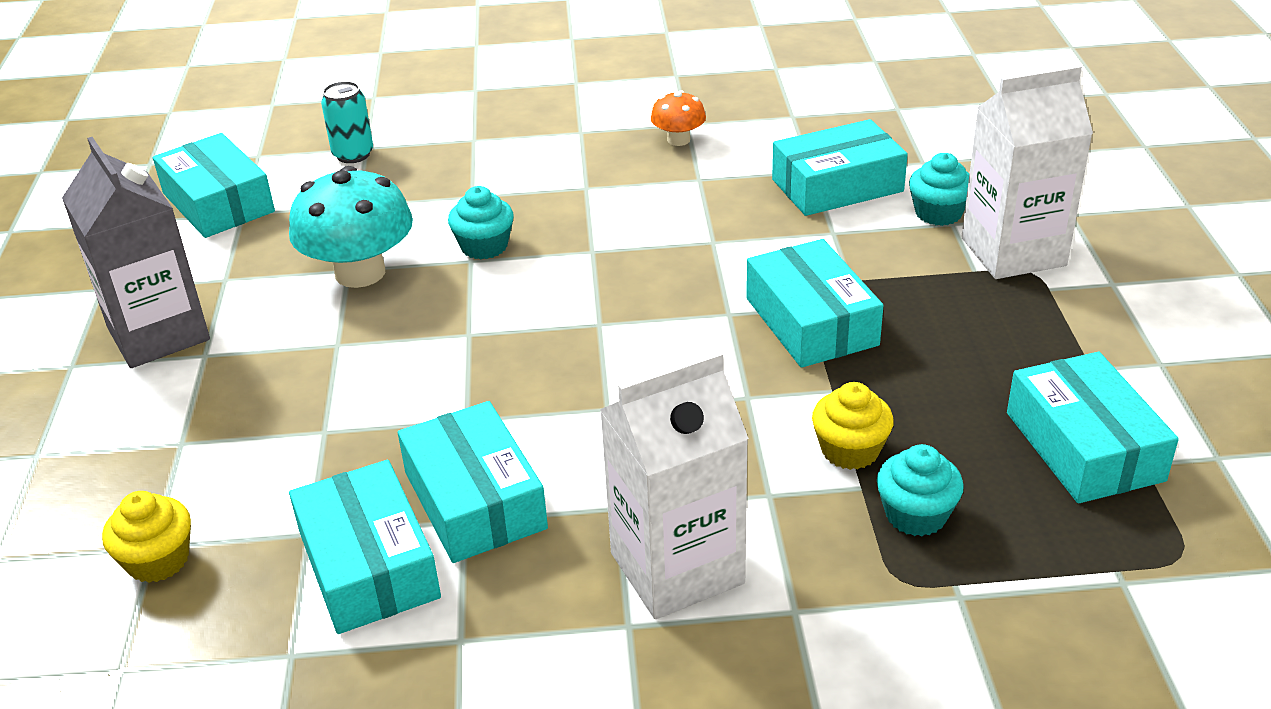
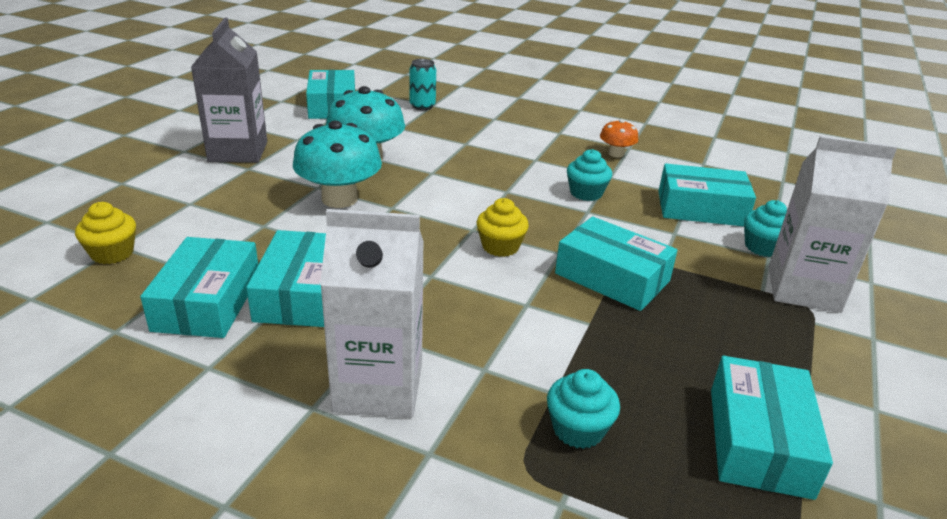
camera: 25 degrees right, 5 degrees down
(386, 350) = (339, 199): none -> turquoise mushroom
(484, 246) = (446, 168): turquoise cupcake -> turquoise cupcake (586, 193)
(811, 321) = (612, 277): turquoise box -> turquoise box turned 60 degrees counterclockwise
(850, 450) = (567, 365): yellow cupcake -> yellow cupcake (500, 246)

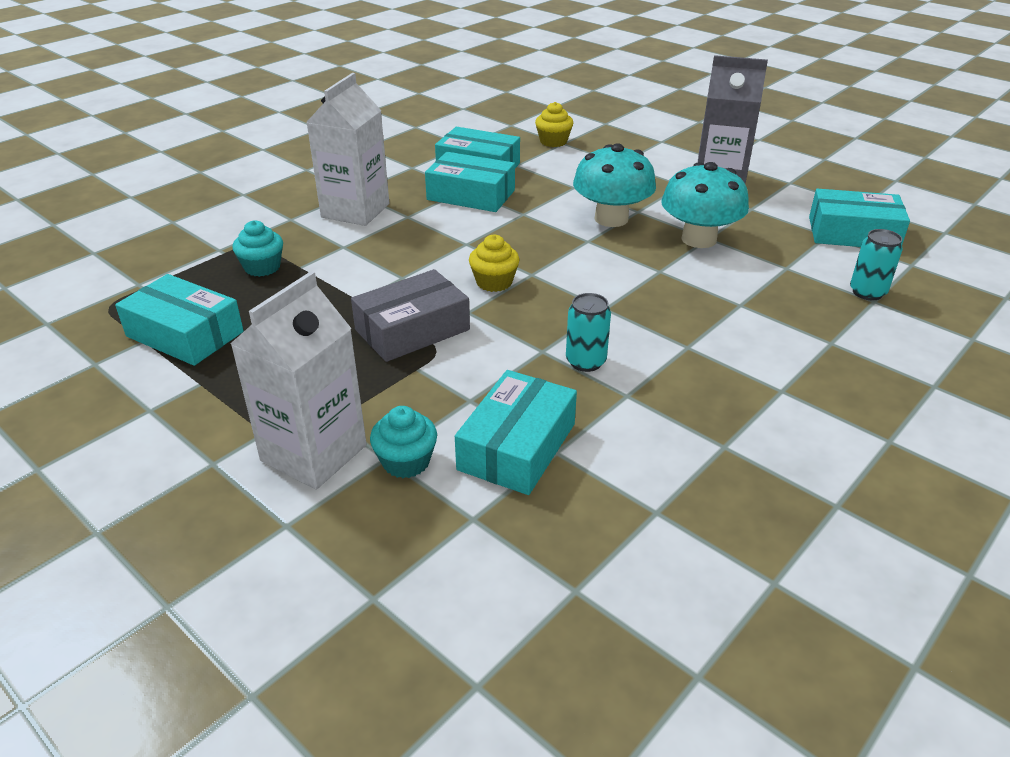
camera: 110 degrees right, 5 degrees up
(586, 193) = (585, 361): turquoise cupcake -> turquoise can
(612, 277) = (412, 330): turquoise box -> grey box
(616, 154) = (701, 424): orange mushroom -> none

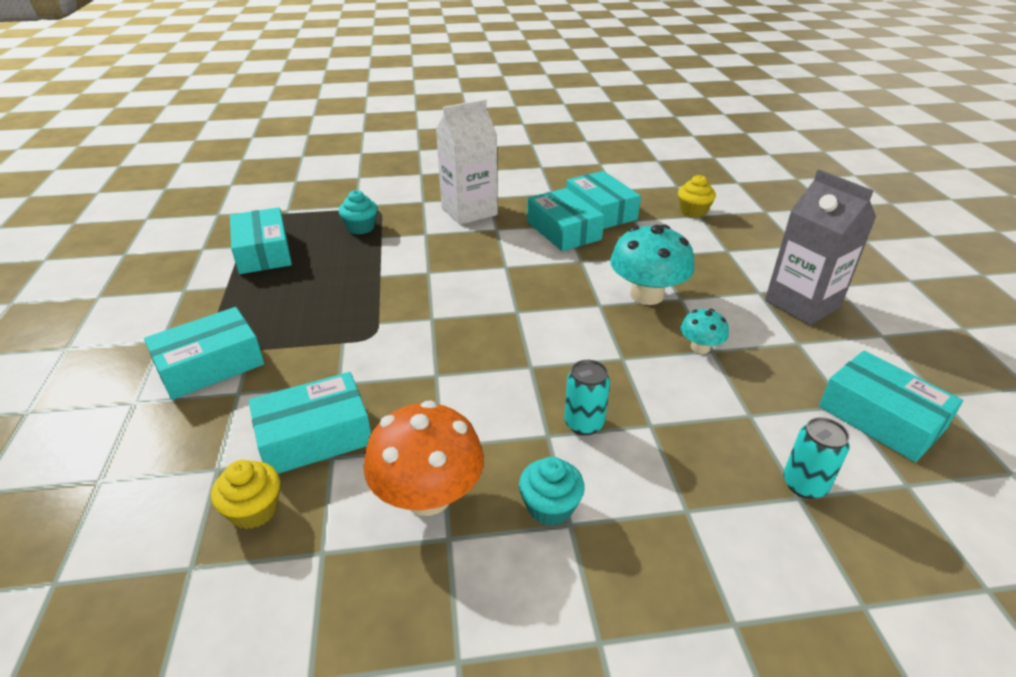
camera: 40 degrees right, 0 degrees up
(314, 453) = (210, 365): white carton -> turquoise box
(406, 462) = (242, 403): turquoise cupcake -> turquoise cupcake (550, 507)
(412, 330) = (379, 313): grey box -> none
(494, 282) = (481, 305): yellow cupcake -> yellow cupcake (254, 510)
(585, 361) = (452, 401): turquoise can -> turquoise can (584, 423)
(670, 431) = (428, 496): none -> orange mushroom
(699, 239) = (700, 347): turquoise mushroom -> turquoise mushroom, size x0.52

